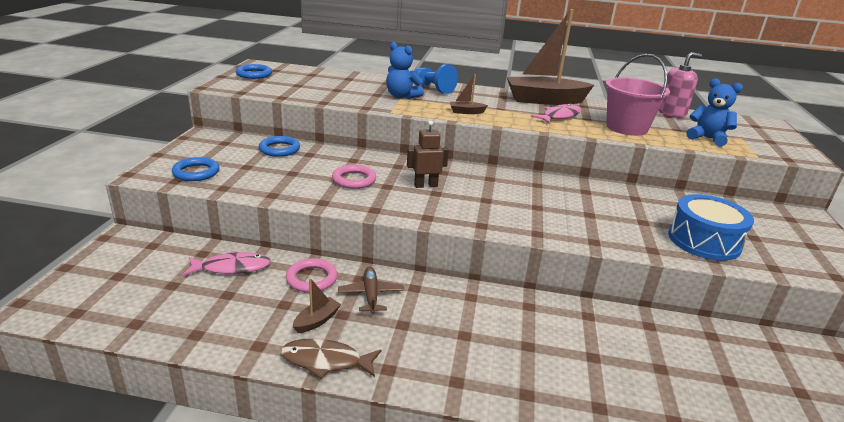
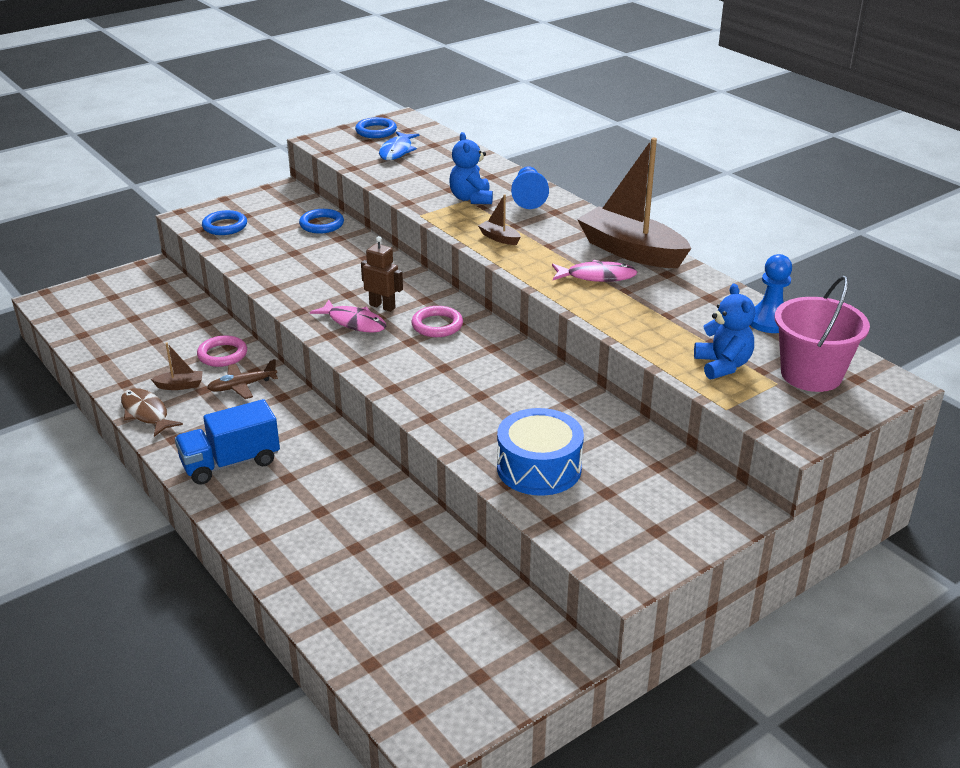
camera: 45 degrees right, 5 degrees up
(232, 267) = (184, 322): pink fish -> pink fish (354, 322)
(294, 82) = (397, 151): none -> blue fish
(354, 180) = (331, 277): pink ring -> pink ring (437, 325)
(370, 295) = (242, 386): brown plane -> brown plane turned 150 degrees counterclockwise
(469, 360) = (230, 463): none -> blue truck
(626, 128) = (647, 317): pink bucket -> pink bucket (811, 374)
(671, 113) = (769, 321): pink soap dispenser -> blue pawn

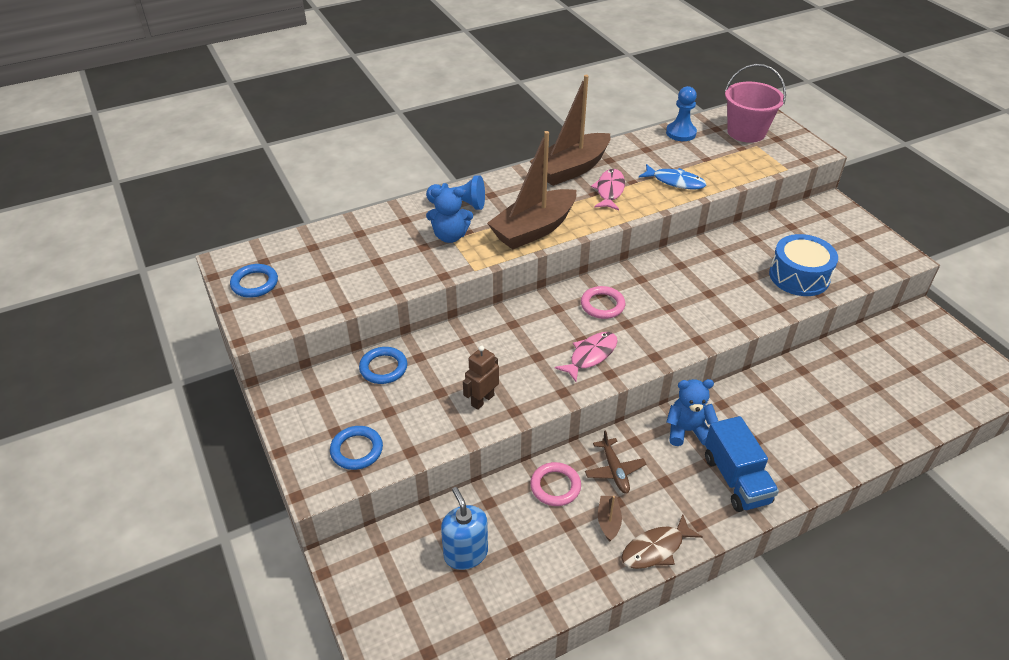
camera: 80 degrees left, 10 degrees up
(151, 318) = (465, 553): none -> blue soap dispenser
(382, 306) = (564, 335): brown robot -> brown robot (482, 400)
(397, 151) = (318, 272): blue fish -> blue fish (675, 182)
(499, 238) = (534, 229): brown boat -> brown boat, size x2.45
(722, 365) = (737, 160): blue teddy bear -> blue teddy bear (687, 430)

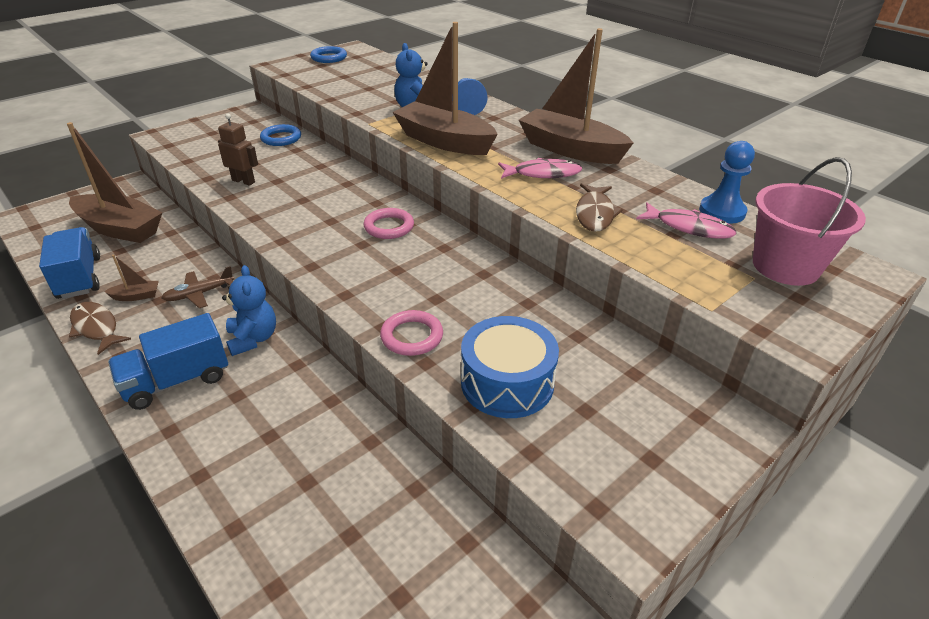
camera: 75 degrees right, 5 degrees down
(357, 450) = (191, 142): blue ring -> none
(465, 553) = (120, 229): blue soap dispenser -> brown boat
(555, 486) = (183, 262): pink ring -> pink ring (412, 336)
(563, 578) = (79, 278): none -> blue truck
(590, 356) = (307, 227): pink fish -> pink fish (689, 227)
(675, 182) = (595, 214): blue fish -> brown fish

